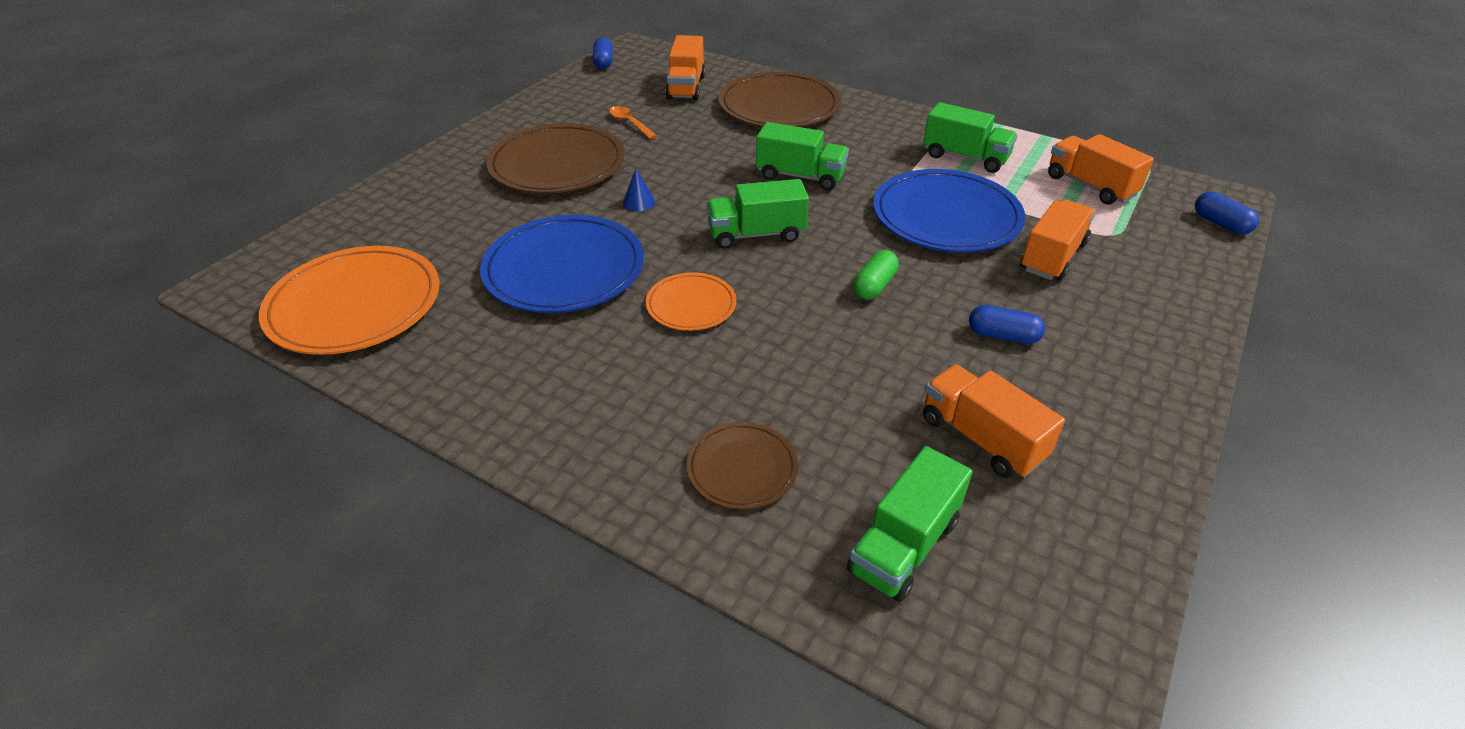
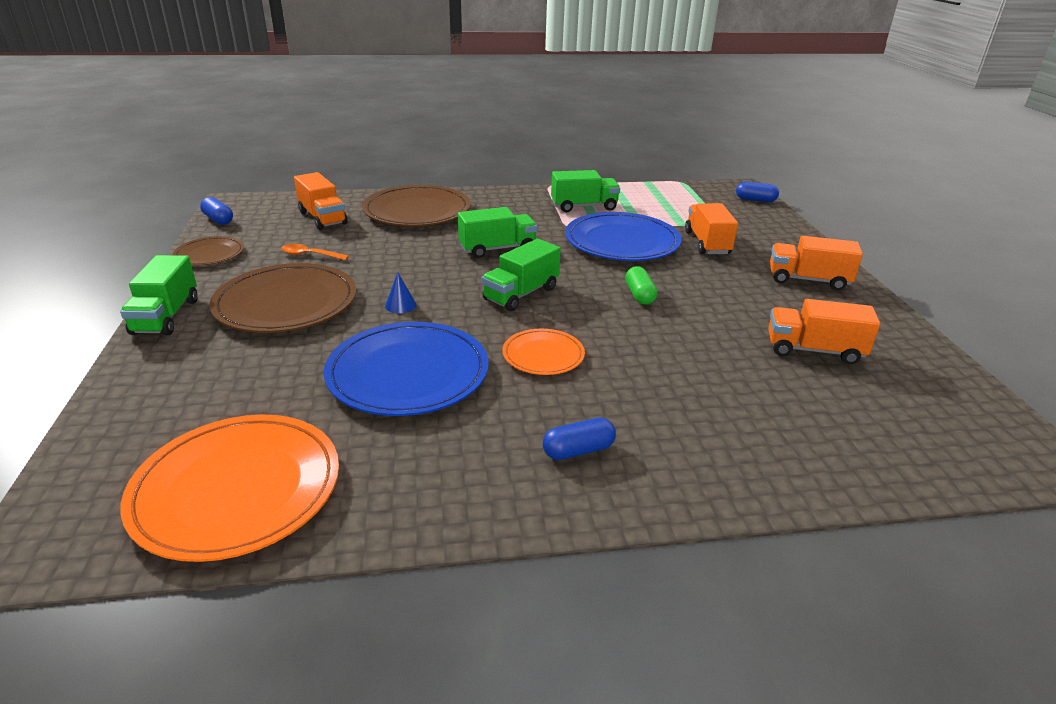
camera: 40 degrees left, 10 degrees down
(742, 468) = (726, 436): brown plate -> brown plate (210, 254)
(903, 546) = (865, 426): green truck -> green truck (166, 316)
(1003, 336) = (744, 293): blue capsule -> blue capsule (578, 450)
(1090, 186) = (671, 201): orange truck -> orange truck (808, 280)

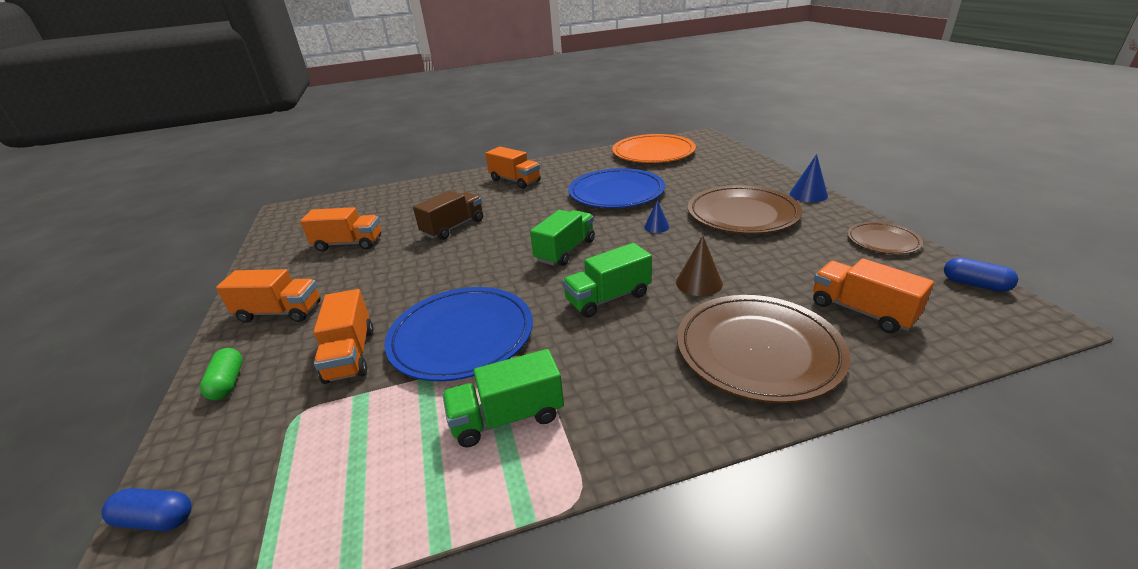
camera: 175 degrees right, 0 degrees up
(166, 316) = (808, 194): green truck -> blue cone
(310, 255) = (790, 256): orange spoon -> none
(413, 248) = (699, 283): none -> brown cone
(543, 355) = (538, 213): orange plate -> none
(578, 450) = (515, 181): blue capsule -> orange truck
(639, 295) = (461, 266): green capsule -> green capsule (228, 383)
(669, 351) = (453, 227): none -> brown truck

